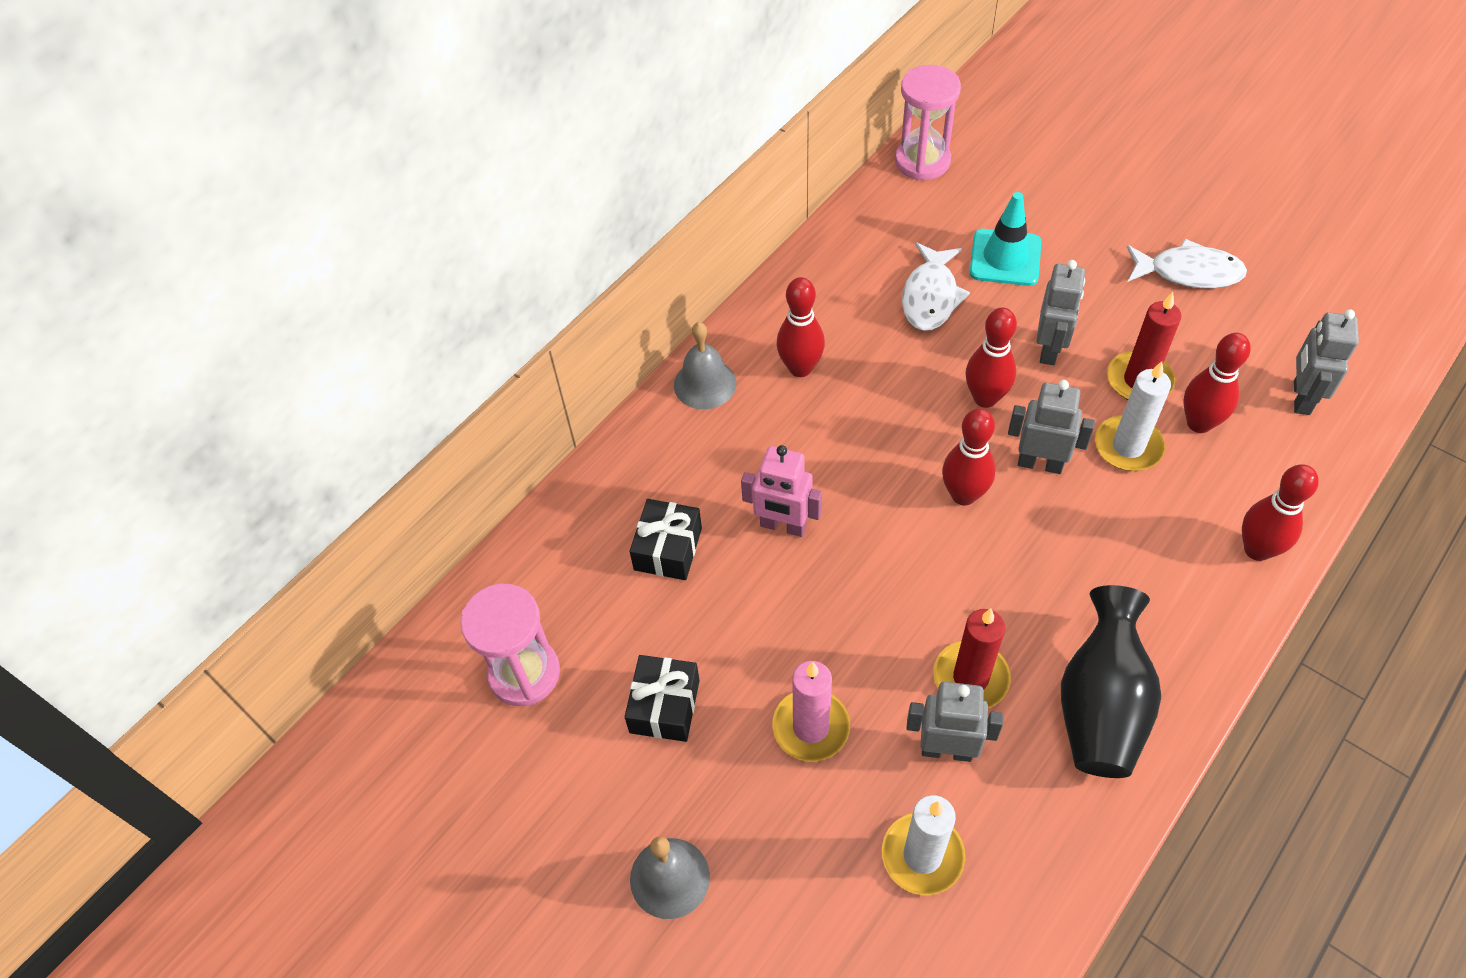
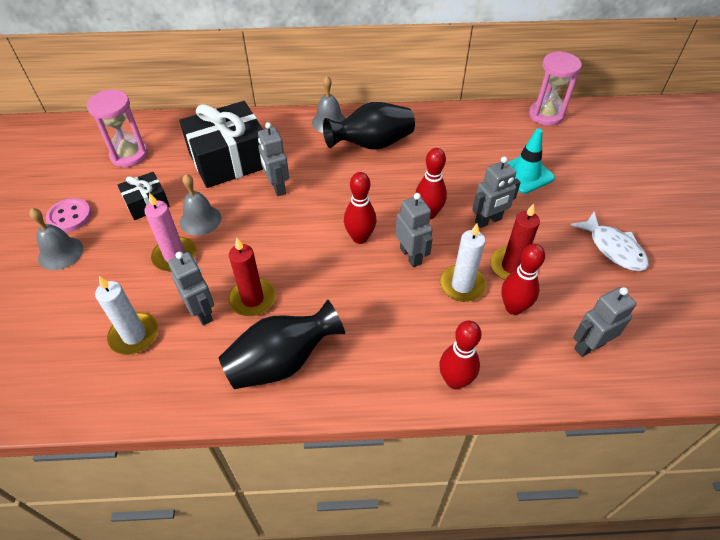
camera: 45 degrees right, 5 degrees down
(596, 827) = (70, 217): none -> pink button
(668, 549) = (229, 160): black gift -> black gift, size x1.96
(764, 656) = (200, 220): none -> grey bell
(783, 526) = (277, 187): pink robot -> grey robot
(800, 368) = (372, 144): red bowling pin -> black vase
(930, 296) = (466, 162): white fish -> none

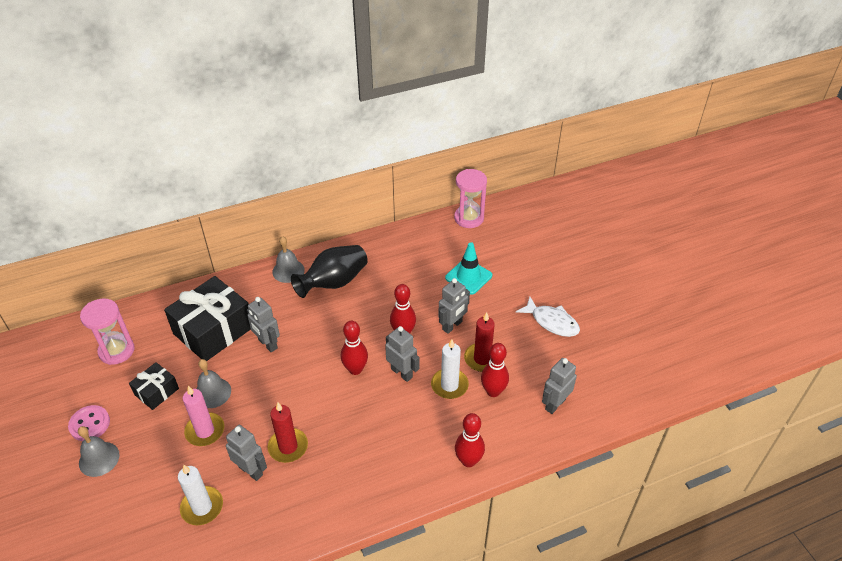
camera: 20 degrees left, 5 degrees down
(282, 362) = (333, 489): black vase -> none

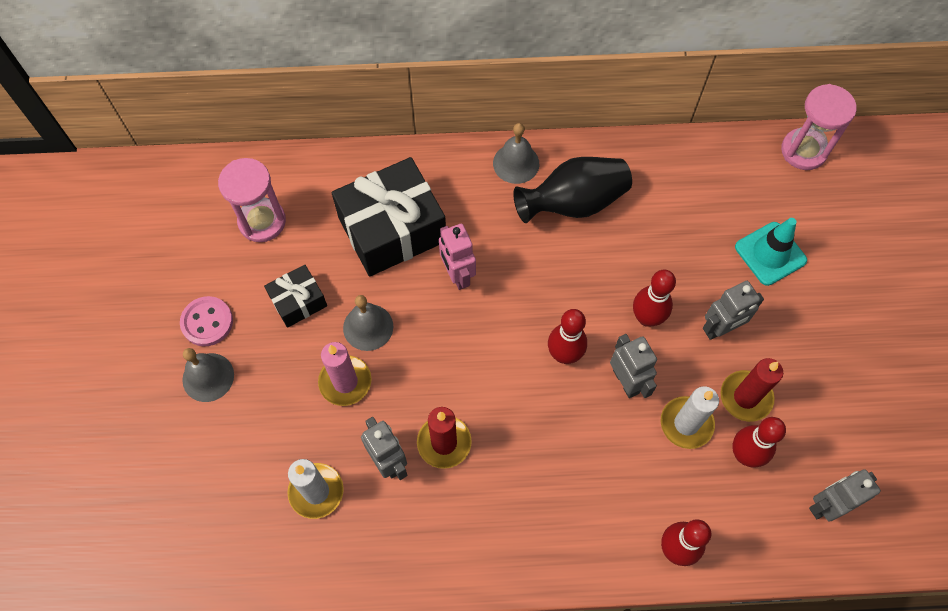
camera: 20 degrees right, 20 degrees up
(267, 344) = (457, 275): grey robot -> pink robot
(552, 322) = (868, 370): white fish -> none

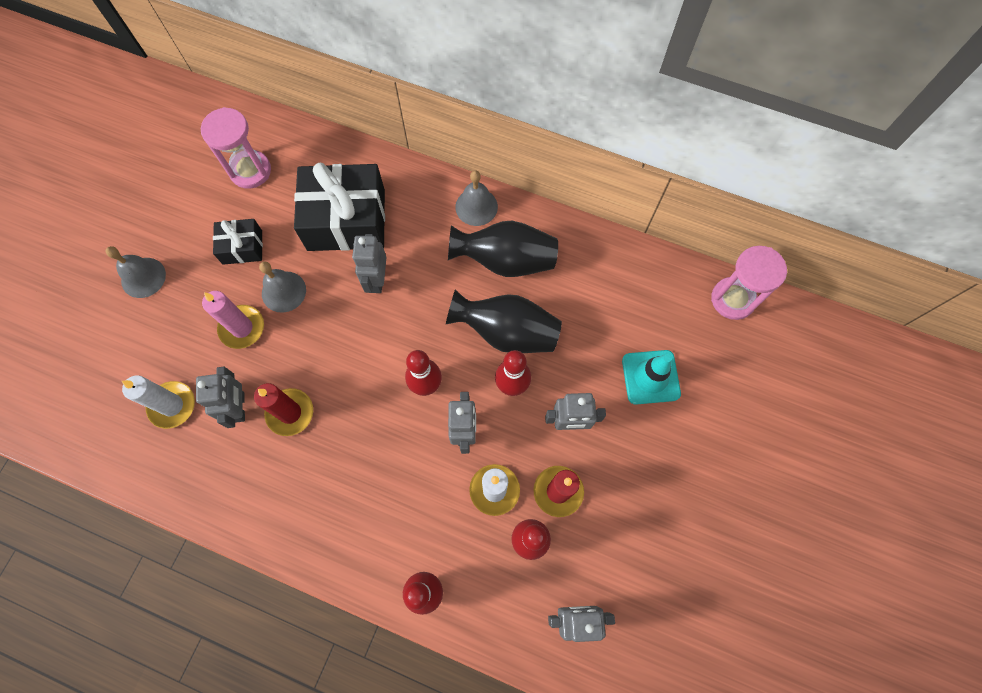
camera: 25 degrees right, 5 degrees up
(207, 322) = (166, 233): pink button -> none
(457, 275) = (377, 280): pink robot -> grey robot
(613, 270) = (506, 332): none -> black vase

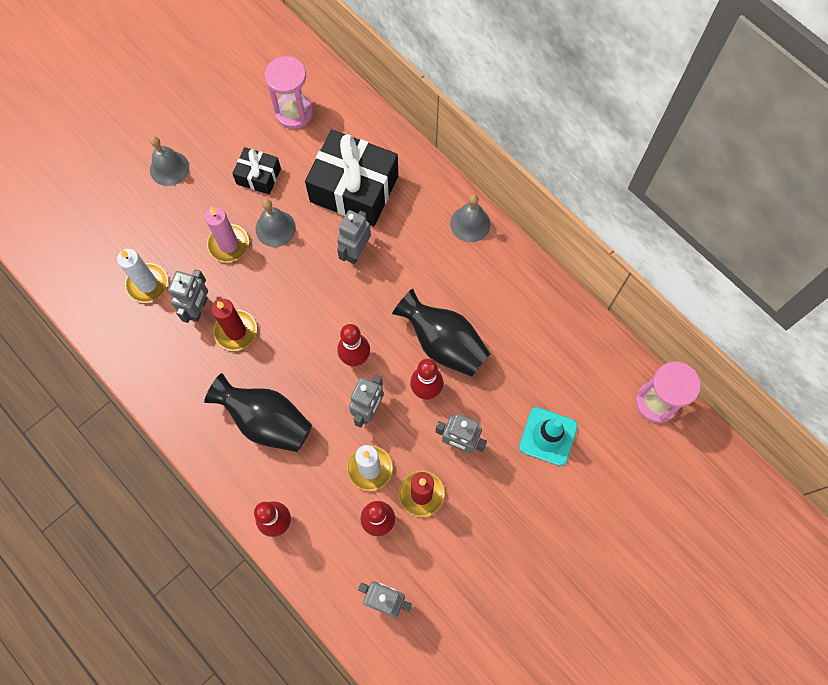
camera: 25 degrees right, 0 degrees up
(505, 260) = (472, 281): black vase -> black vase (266, 421)

